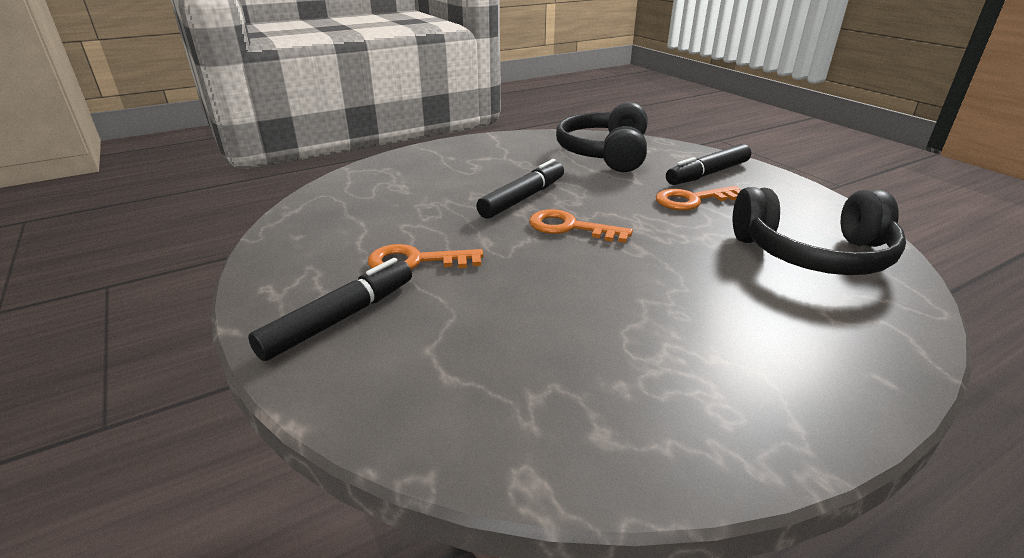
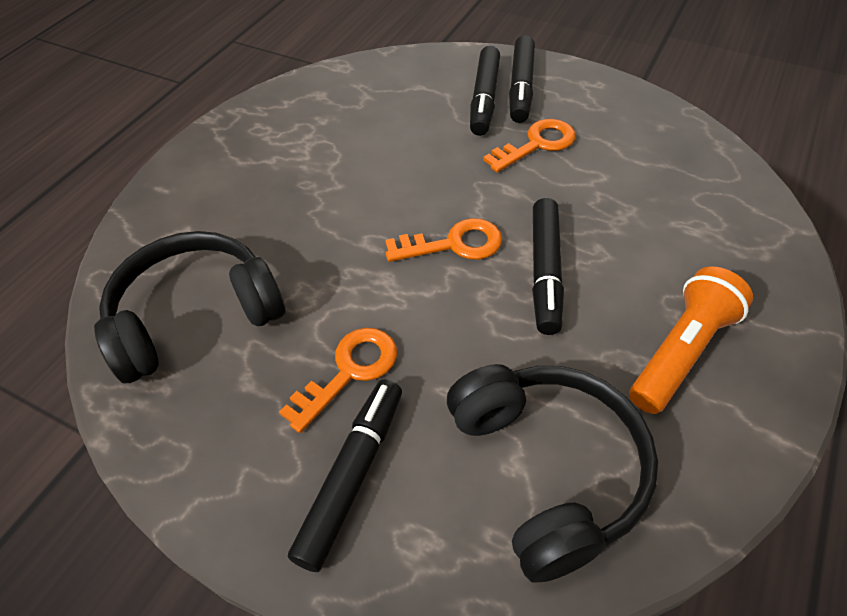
camera: 150 degrees right, 20 degrees up
(396, 323) = (484, 99): none -> black marker
(494, 158) = (681, 352): none -> orange flashlight

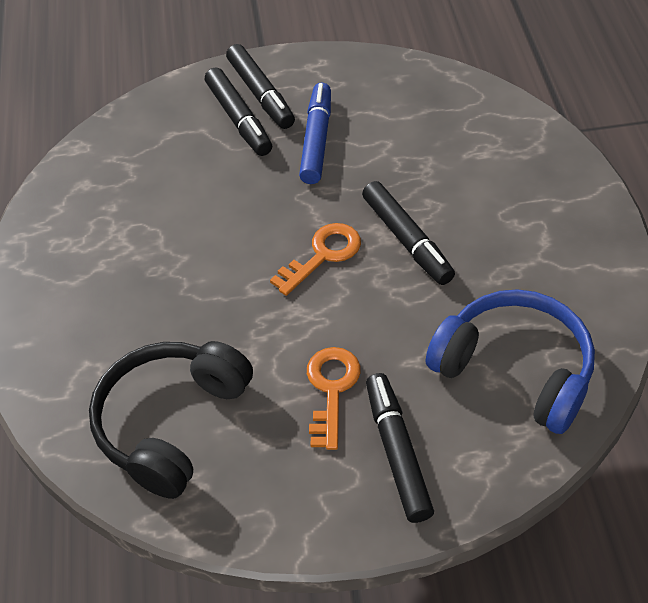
camera: 35 degrees left, 0 degrees up
(537, 144) = (316, 140): orange key -> blue marker
(549, 469) = (515, 369): black headphones -> blue headphones
(681, 352) = (537, 247): orange flashlight -> none

